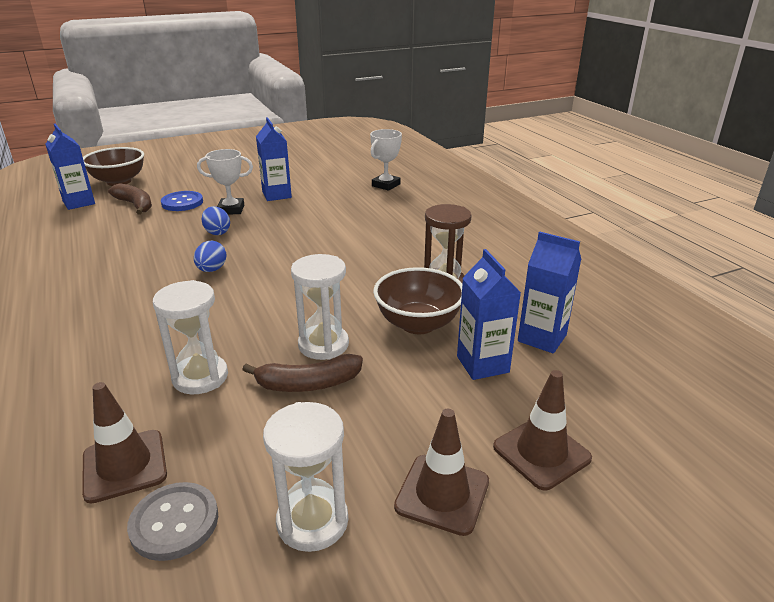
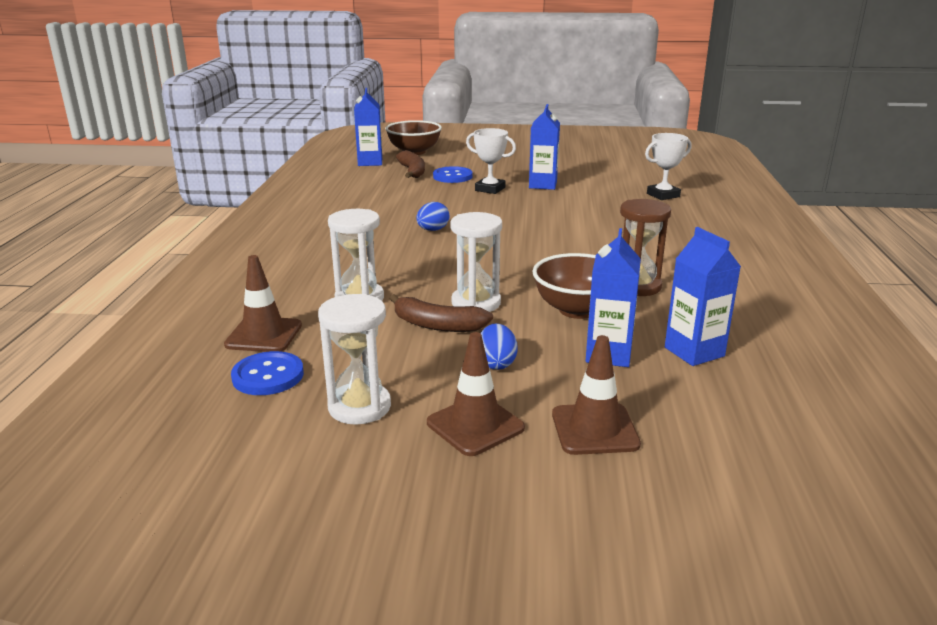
camera: 30 degrees right, 5 degrees down
(174, 522) = (268, 376): grey button -> blue button
(217, 232) = (462, 204): blue egg -> blue egg (496, 363)

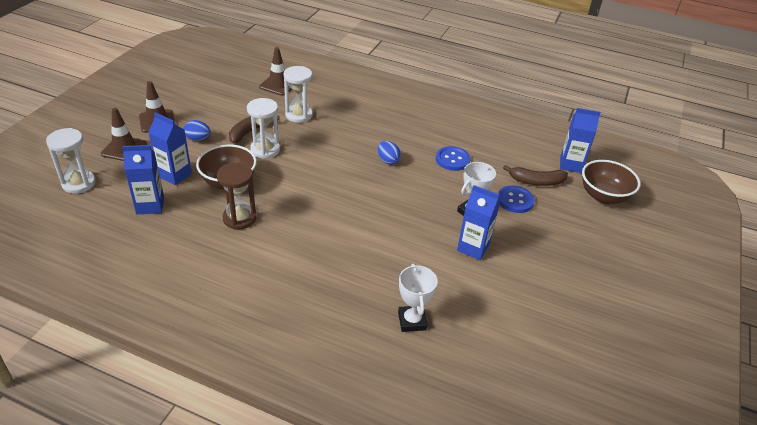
camera: 105 degrees right, 15 degrees up
(268, 376) = (240, 82): blue button -> blue button (452, 160)
(359, 407) = (196, 98): white hourglass -> white hourglass (79, 183)

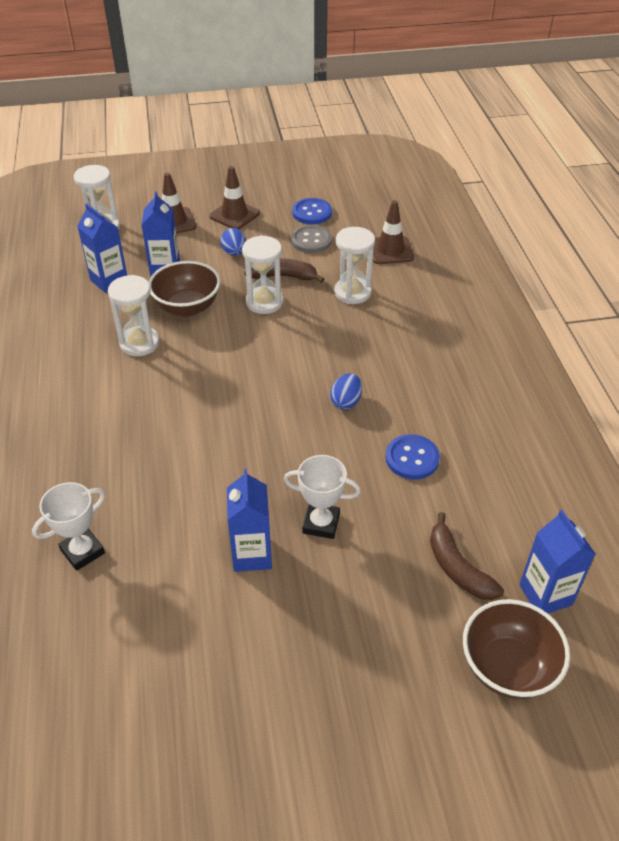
camera: 60 degrees right, 5 degrees up
(229, 106) = (311, 240): none -> grey button
(239, 218) = (139, 343): brown hourglass -> white hourglass
(515, 200) = (390, 560): blue button -> blue button (312, 213)

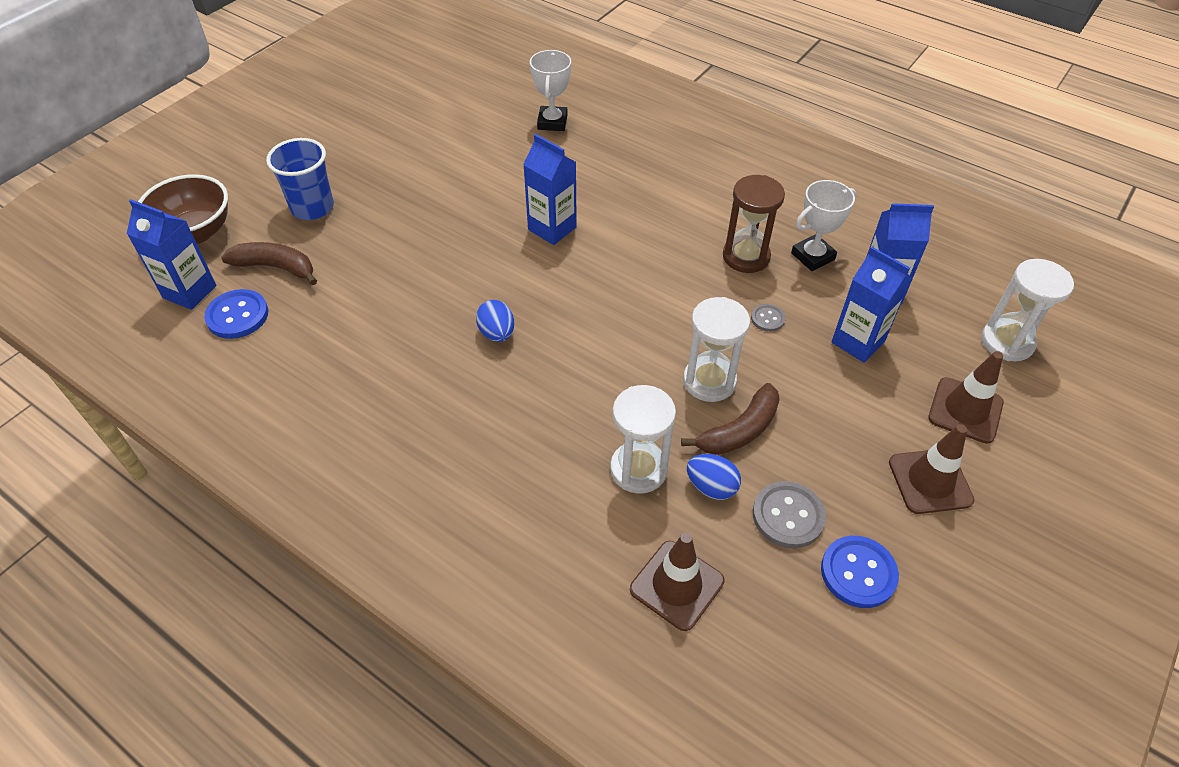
camera: 135 degrees right, 5 degrees up
(139, 343) = (746, 256): white hourglass -> brown hourglass
(187, 307) = (767, 319): brown bowl -> grey button
(234, 252) = (836, 421): blue egg -> blue egg (711, 487)
(252, 554) = (440, 184): blue carton -> blue carton (552, 228)
(321, 523) = (411, 230): white trophy -> white trophy (812, 256)
(380, 614) = (312, 208): none -> blue cup
(412, 458) = (384, 323): blue button -> blue button (237, 316)

